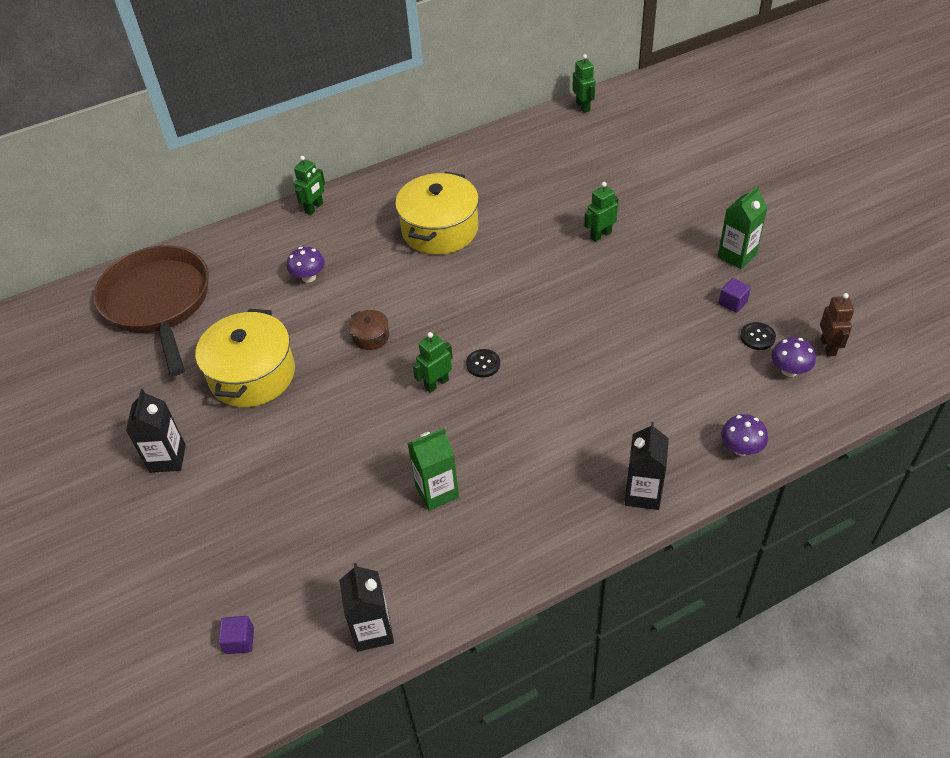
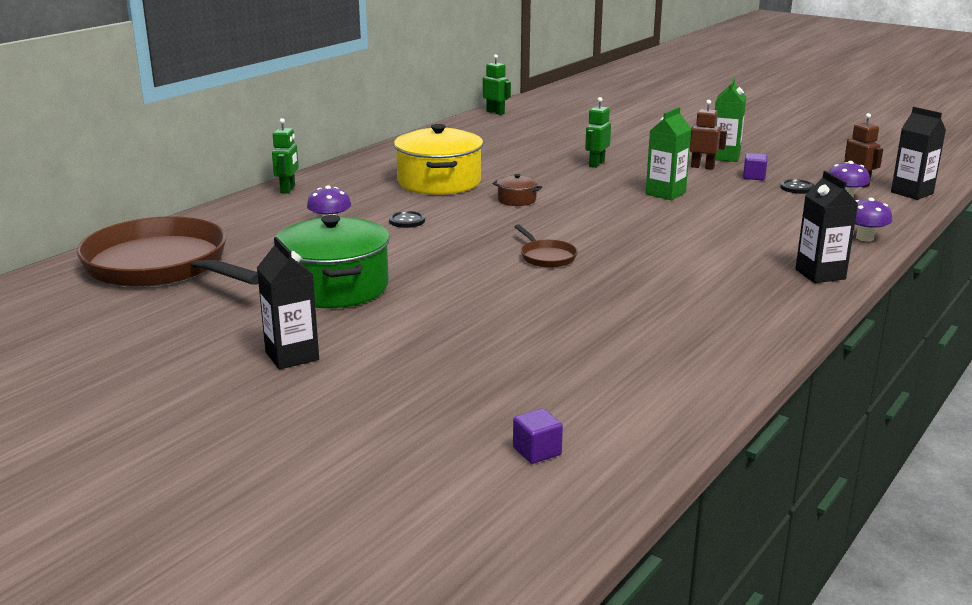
camera: 30 degrees left, 25 degrees down
(252, 375) = (335, 287): yellow pot -> green pot
(371, 336) = (442, 244): brown pot -> brown pot (517, 200)
(373, 631) = (679, 406): black carton -> black carton (912, 193)
(436, 383) = (546, 257): green robot -> brown pan
(437, 492) = (630, 312): green carton -> green carton (665, 193)
(483, 364) = (578, 239): black button -> black button (407, 221)
(697, 269) = (702, 167): none -> brown robot

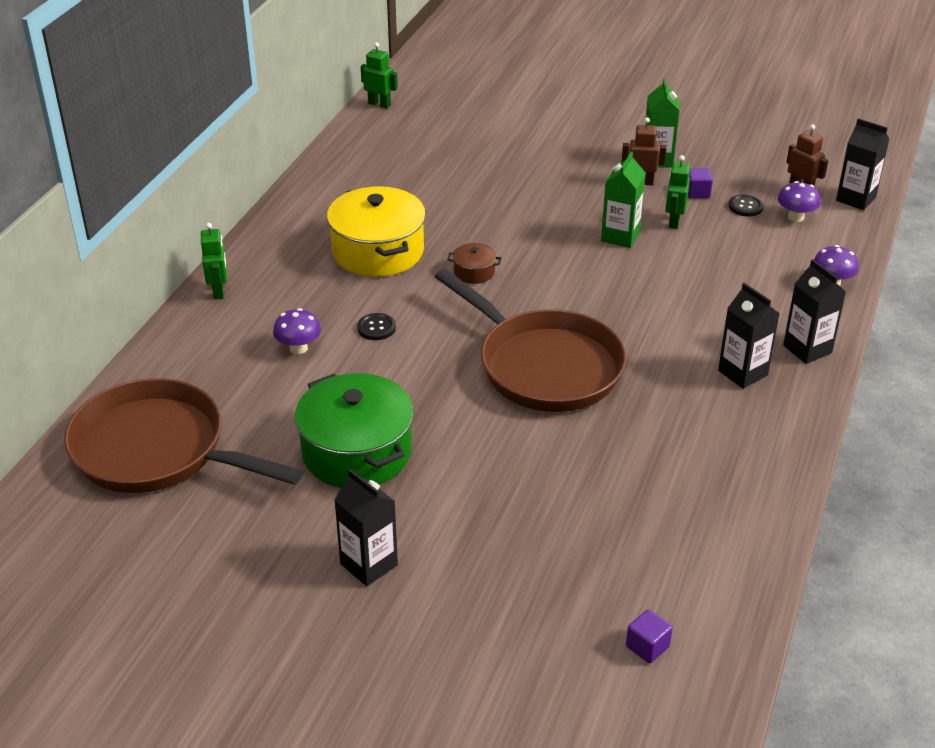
camera: 15 degrees left, 15 degrees up
(546, 257) = (543, 365): brown pan -> brown pan, size x2.49
(596, 164) = (530, 192): green robot -> green robot (673, 221)
(744, 281) = (742, 373): none -> black carton

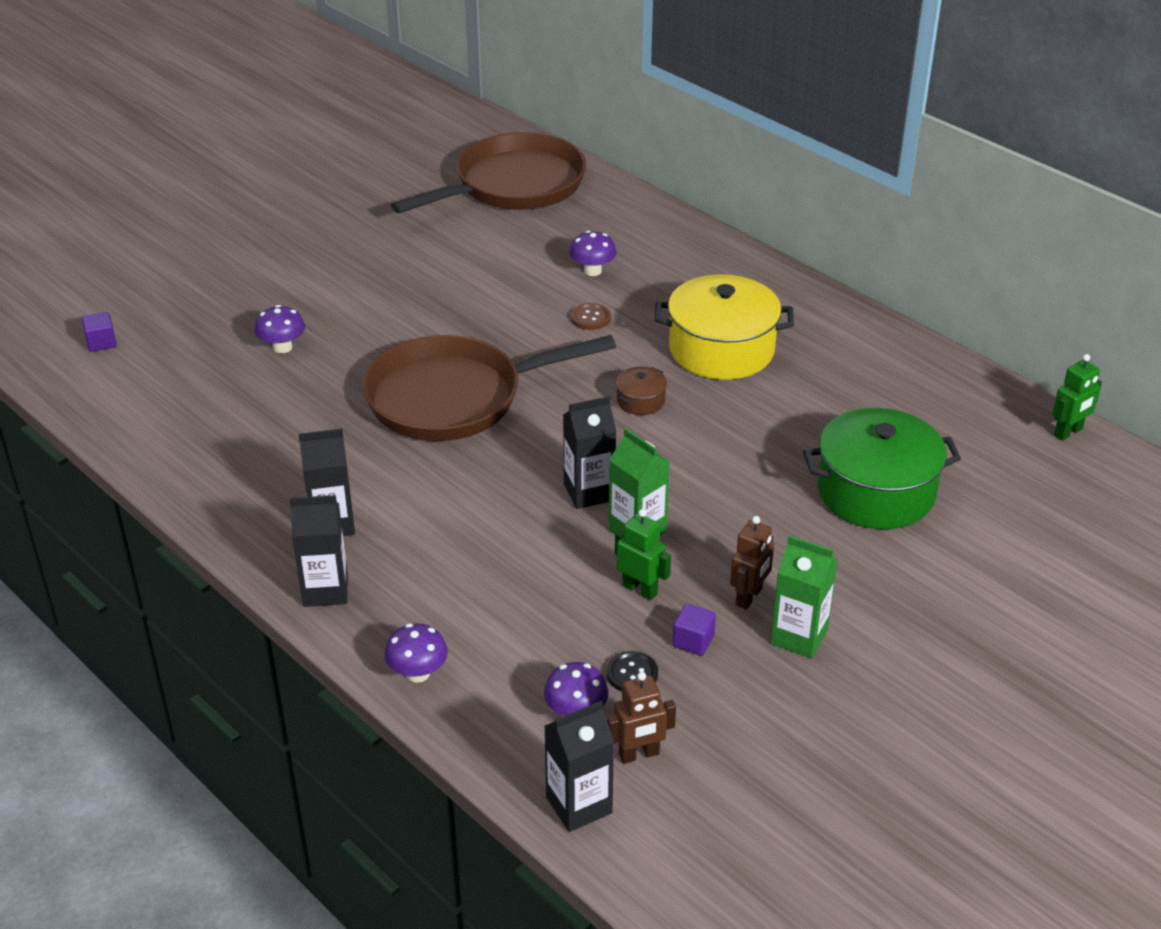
camera: 115 degrees right, 0 degrees up
(219, 291) = (714, 247): green robot -> none
(357, 452) = (429, 269): green pot -> green pot (876, 492)
(369, 564) = (305, 247): black carton -> black carton (589, 492)
(376, 328) = (590, 318): black button -> brown button
(553, 501) = (282, 347): none -> purple mushroom

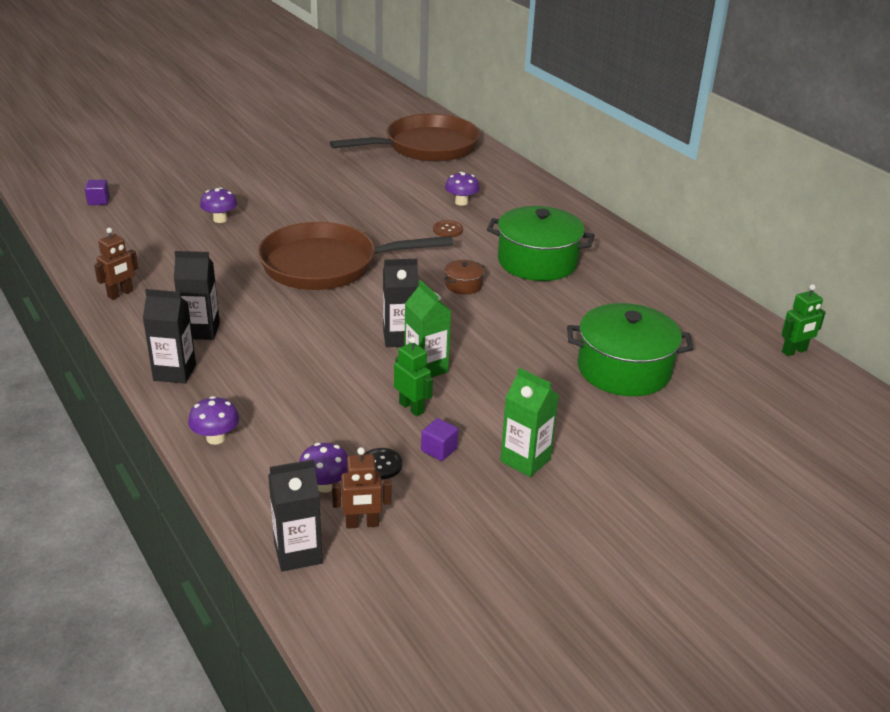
camera: 10 degrees right, 5 degrees down
(721, 350) = (537, 261): yellow pot -> green pot
(749, 597) = (496, 426): brown robot -> brown robot (120, 294)

